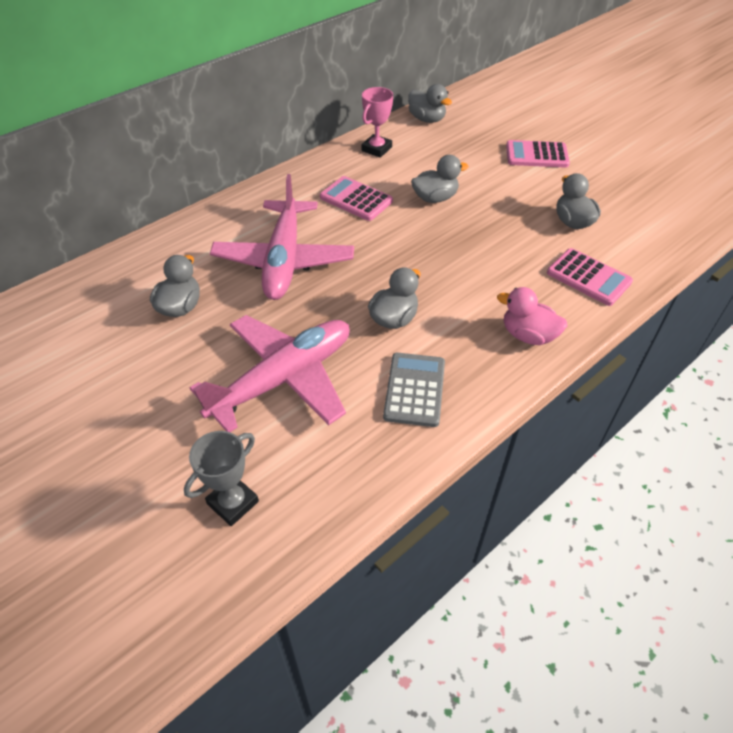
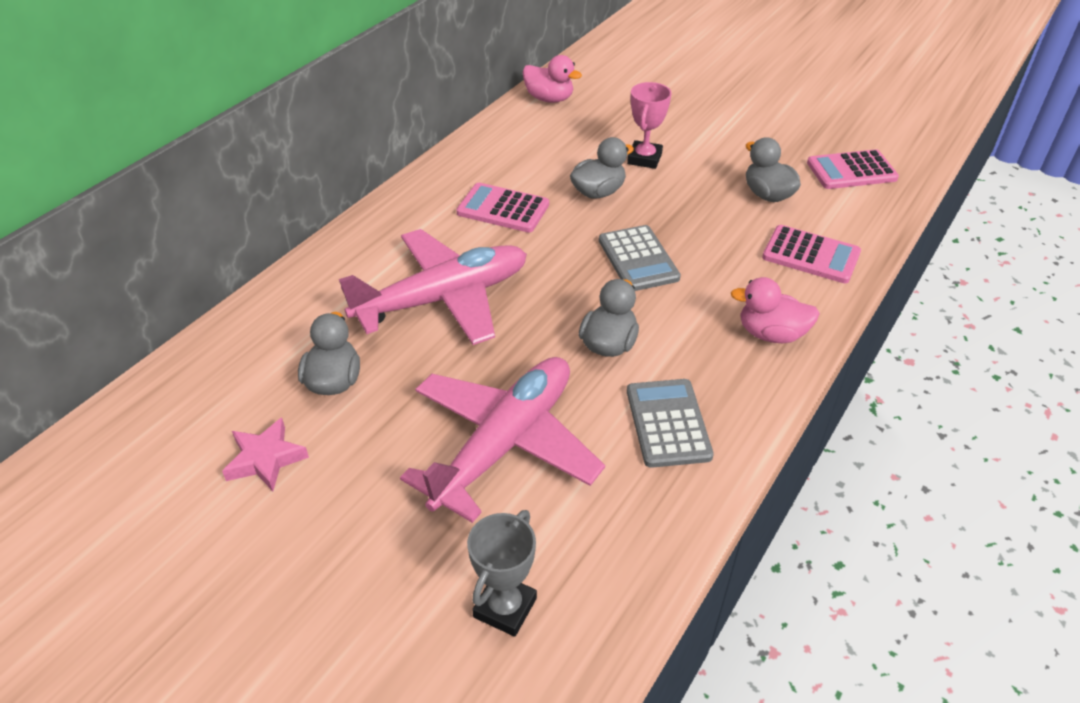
camera: 15 degrees left, 5 degrees down
(111, 354) = (265, 459): none -> pink star
(284, 260) = (444, 299): pink plane -> pink plane turned 105 degrees counterclockwise
(376, 149) = (503, 143): pink trophy -> pink trophy (644, 158)
(427, 119) = (549, 99): grey duck -> pink duck
(445, 256) = (638, 259): none -> grey calculator
(536, 155) = (696, 123): pink calculator -> pink calculator (851, 171)

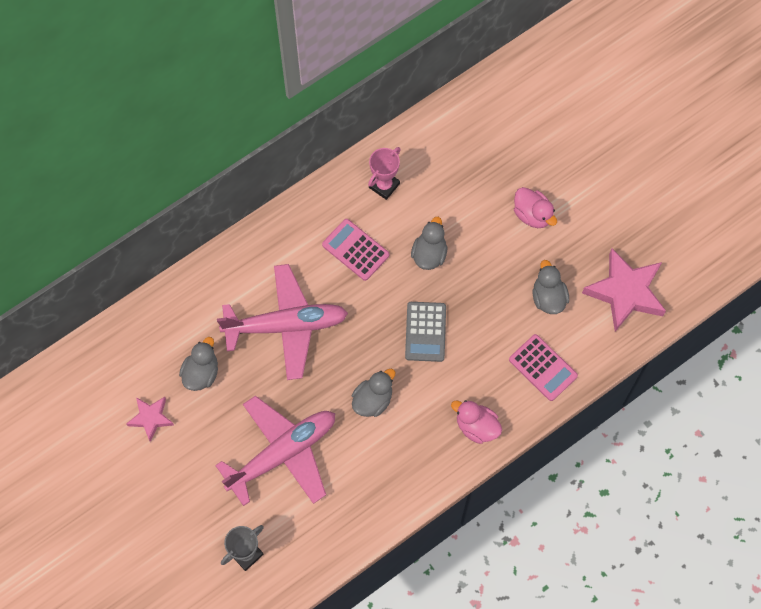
camera: 20 degrees right, 25 degrees up
(549, 99) = (440, 128): pink duck -> pink duck (532, 215)
(598, 192) = (429, 254): grey duck -> grey duck turned 60 degrees counterclockwise
(644, 158) = (480, 227): pink trophy -> pink trophy (384, 185)
(668, 423) = (379, 472): grey calculator -> none
(851, 171) = (625, 292): pink calculator -> pink star

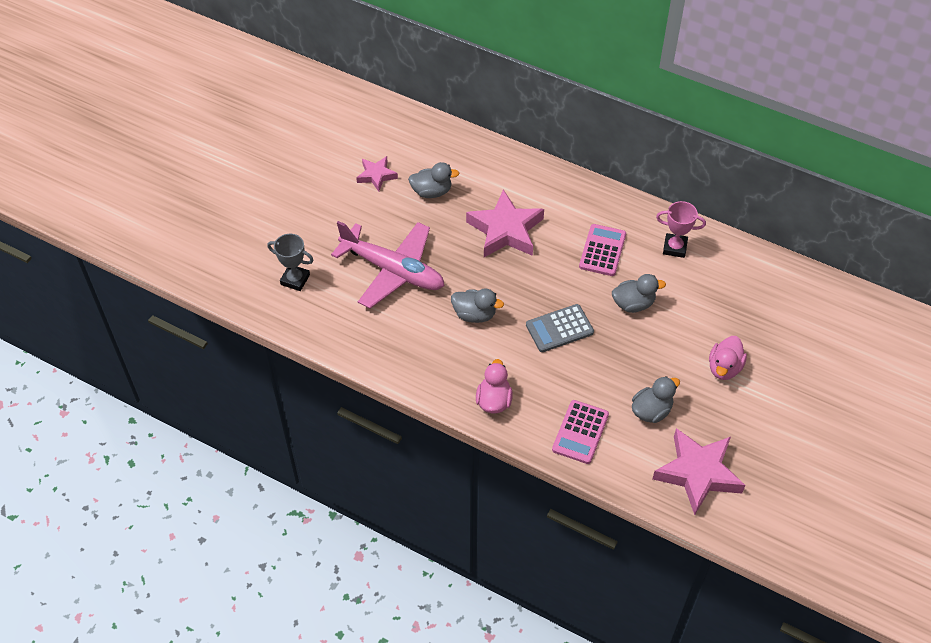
camera: 65 degrees right, 15 degrees down
(286, 325) = (505, 230): pink plane -> pink star

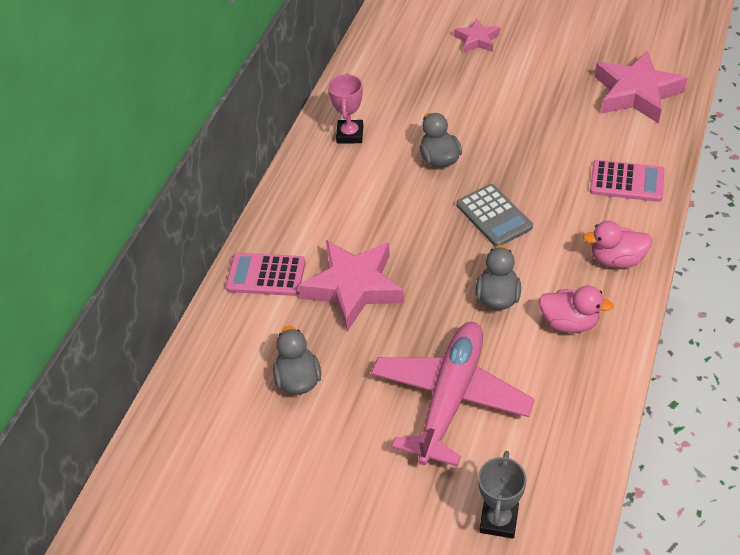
camera: 95 degrees left, 5 degrees down
(376, 175) = (276, 455): pink star -> pink star (477, 40)
(602, 250) = (367, 193): pink calculator -> pink calculator (266, 275)
(651, 411) = (576, 131): grey duck -> none
(724, 368) = (502, 86): pink duck -> pink duck (569, 322)

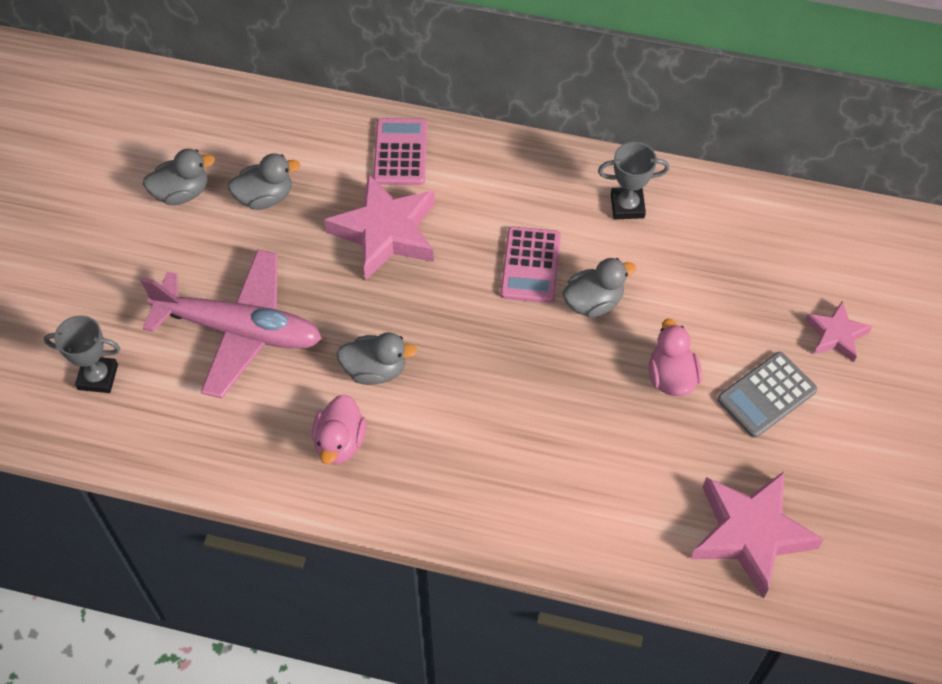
camera: 80 degrees right, 10 degrees up
(280, 452) = (182, 193): none -> grey duck
(350, 135) = (627, 206): pink trophy -> grey trophy
(494, 216) = (501, 363): grey calculator -> grey calculator (766, 395)
(616, 259) = (437, 495): pink duck -> pink duck (671, 377)
(626, 181) = (572, 513): pink calculator -> pink calculator (530, 265)

